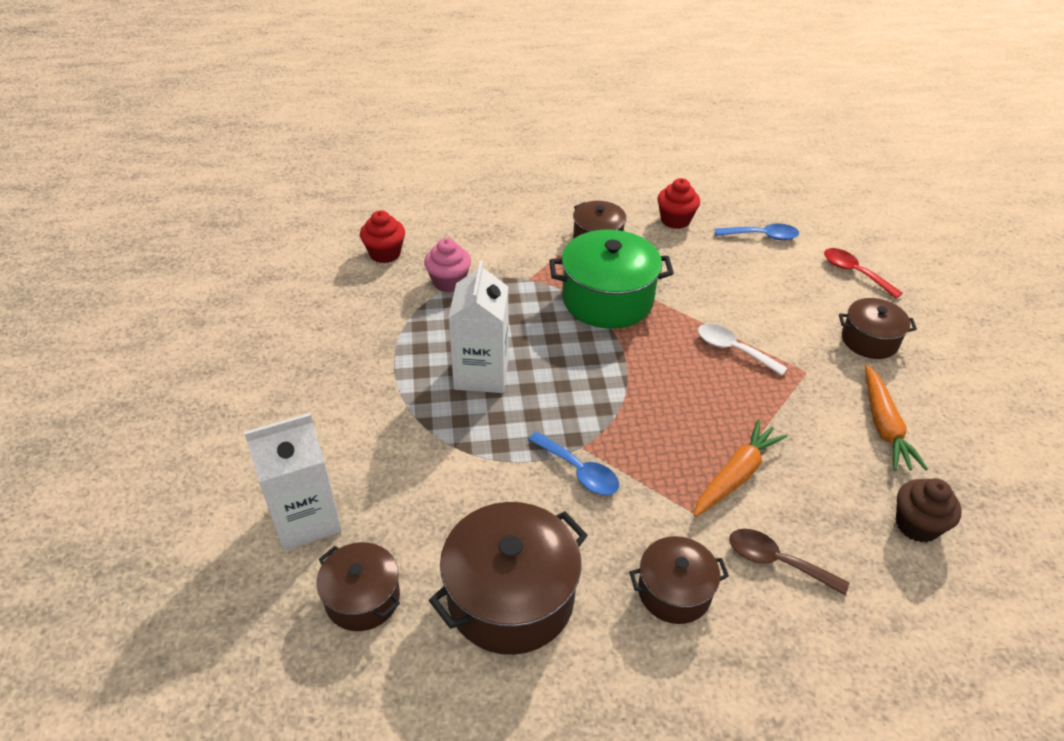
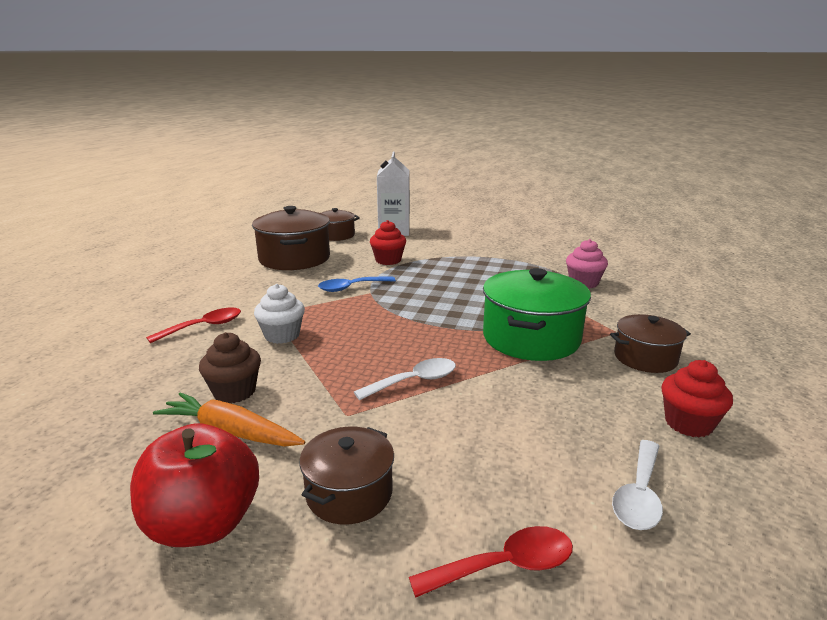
camera: 115 degrees right, 20 degrees down
(385, 253) = (630, 269): red cupcake -> red cupcake (388, 260)
(481, 374) = (467, 277): white carton -> none
(674, 591) = (237, 293): brown pot -> none
(736, 475) = (282, 335): orange carrot -> white cupcake
(762, 236) = (639, 495): blue spoon -> white spoon
(776, 561) = (204, 327): brown spoon -> red spoon
(917, 525) = (131, 396): brown cupcake -> brown cupcake (234, 392)
(951, 390) = (204, 524): none -> red apple

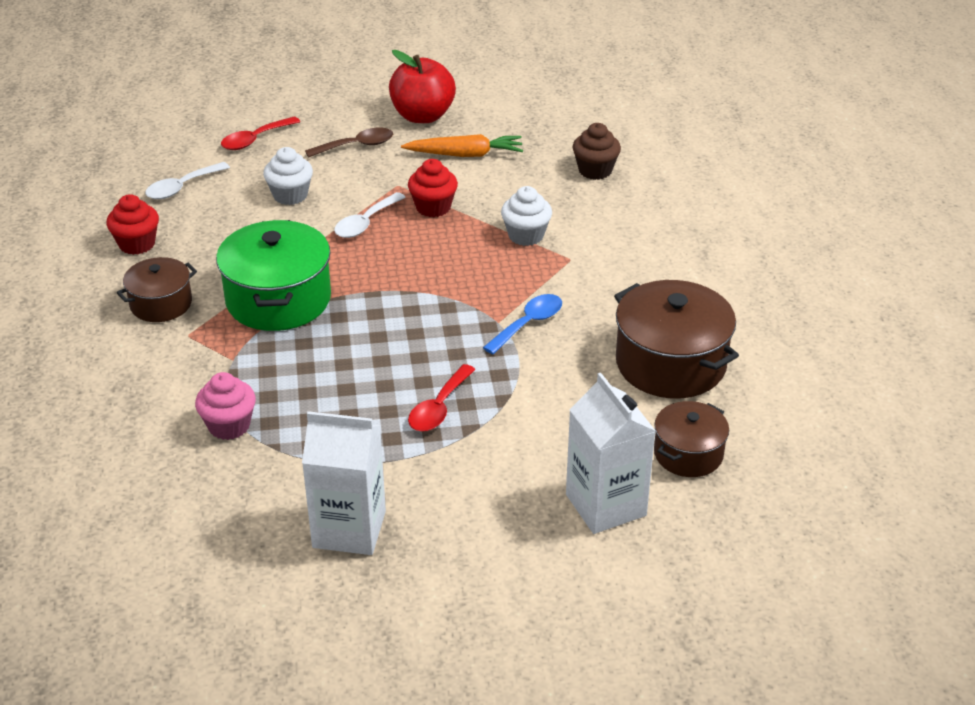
camera: 155 degrees right, 15 degrees up
(204, 327) = (612, 224): red spoon -> red spoon (439, 408)
(234, 392) = (498, 178): brown cupcake -> brown cupcake (595, 170)
(349, 493) = (357, 146): brown pot -> brown spoon
(388, 260) = (535, 400): red cupcake -> red cupcake (433, 207)
(483, 437) = (290, 195): none -> white cupcake
(522, 243) = (349, 529): none -> white carton
(639, 495) = (182, 187): white spoon -> white spoon turned 135 degrees counterclockwise

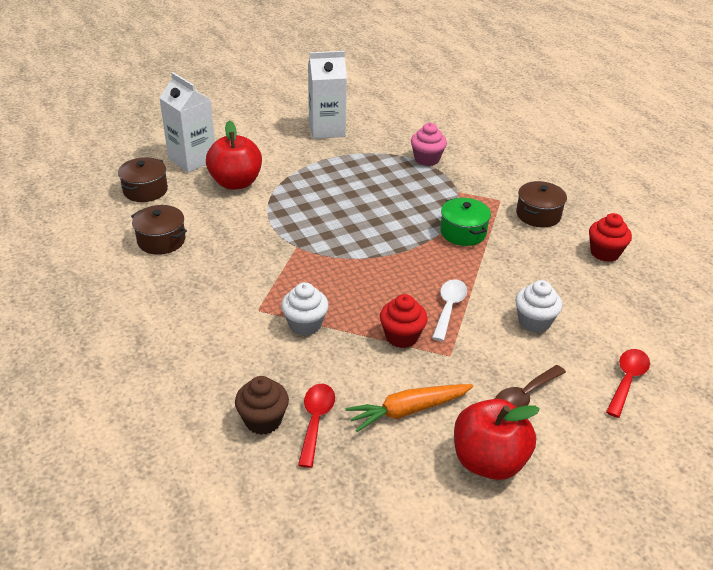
camera: 160 degrees right, 0 degrees up
(182, 187) = (630, 309): white spoon -> none
(278, 299) = (463, 232): green pot -> green pot, size x0.59
(439, 408) = (310, 188): red spoon -> red spoon (316, 421)
(528, 324) = (273, 249): blue spoon -> none
(546, 440) = (236, 183): none -> red apple
(670, 363) = (161, 240): brown pot -> brown pot, size x0.59

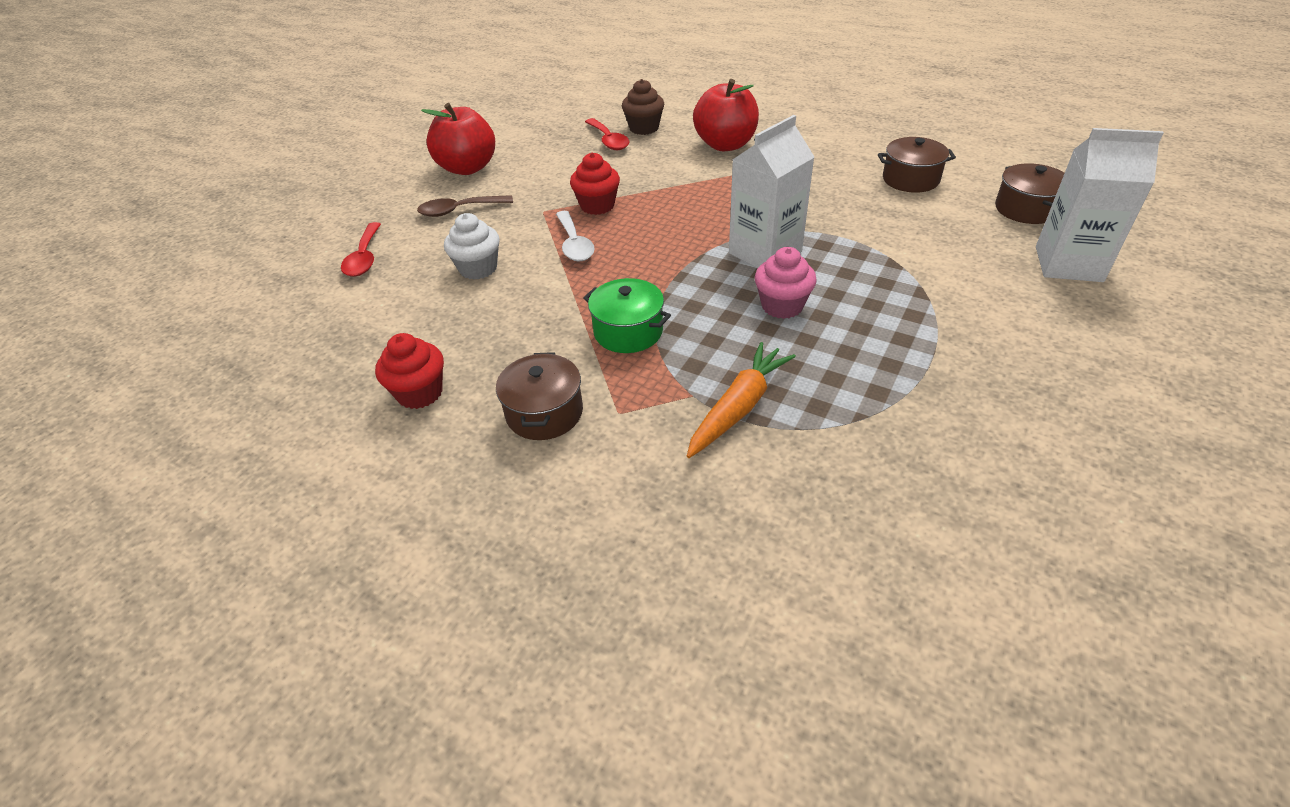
camera: 150 degrees right, 5 degrees up
(236, 183) = (965, 262): red apple -> red apple (725, 145)
(305, 324) = (688, 180): white cupcake -> none
(327, 129) = (1025, 413): white carton -> white carton (765, 252)
(408, 411) = (548, 168): orange carrot -> orange carrot (739, 407)
(427, 159) = (800, 437): pink cupcake -> pink cupcake (782, 306)
(524, 396) = (459, 210): brown spoon -> brown spoon turned 120 degrees counterclockwise

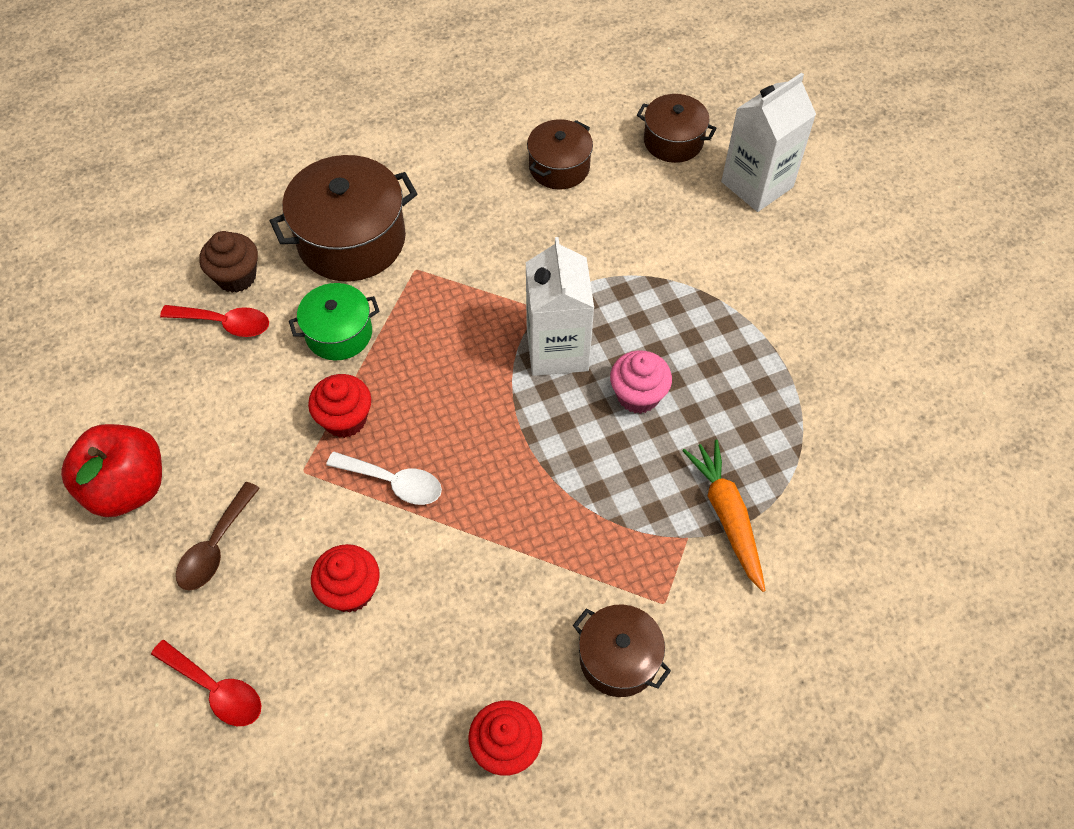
camera: 55 degrees left, 15 degrees up
(478, 268) = (350, 590): white cupcake -> red cupcake
(628, 331) = (569, 528): green pot -> green pot (339, 333)
(725, 145) = (351, 240): red apple -> brown pot

